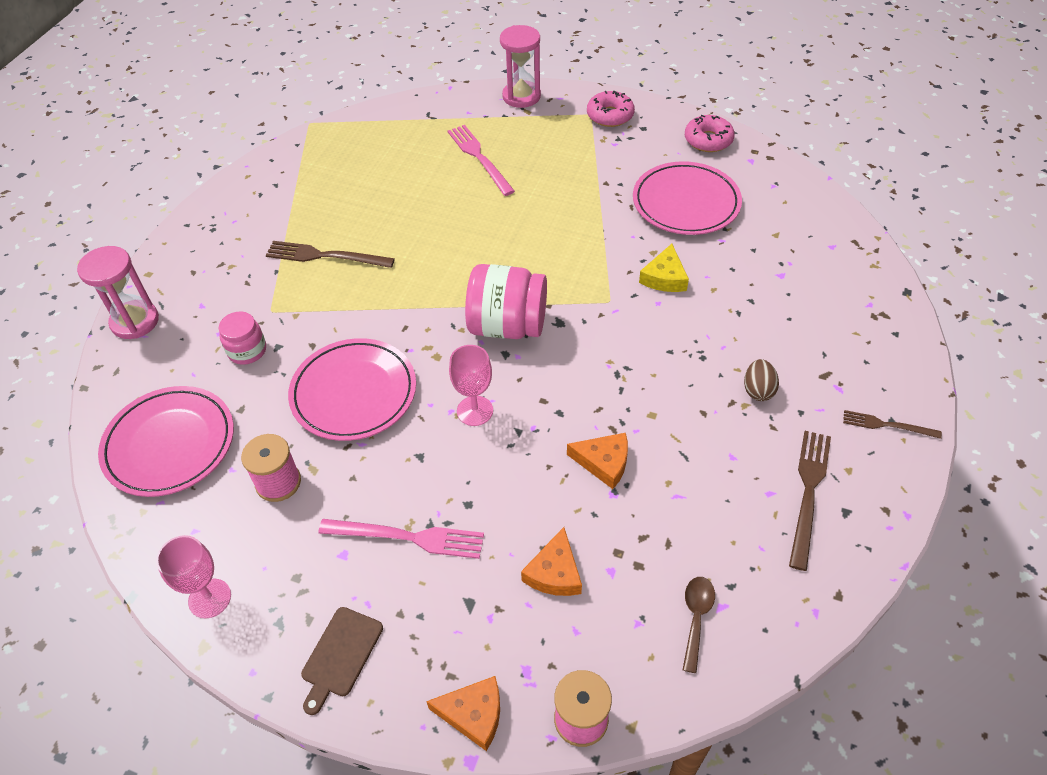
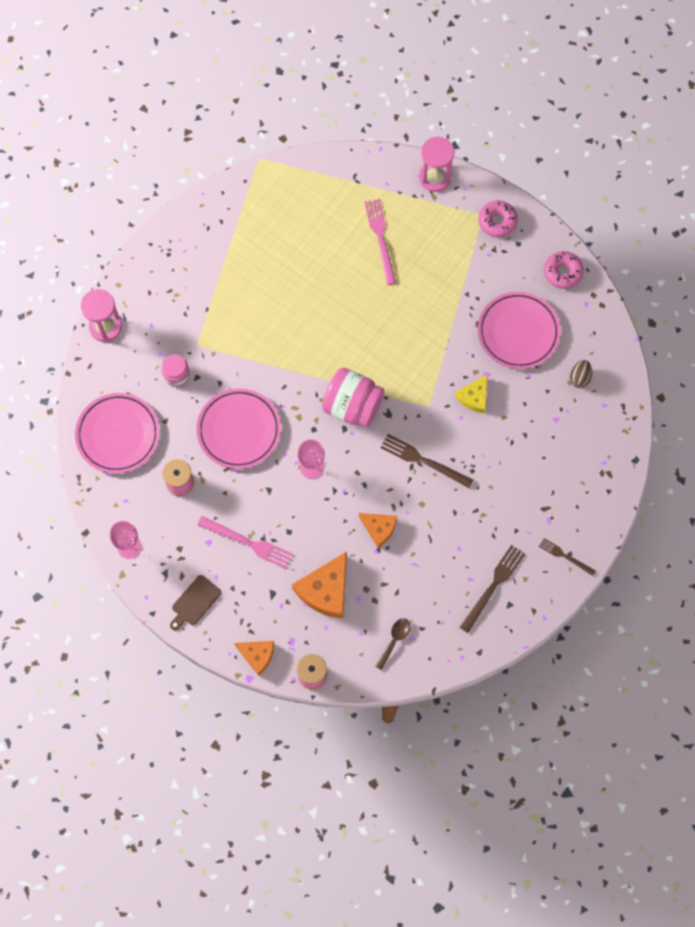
camera: 15 degrees right, 20 degrees up
(325, 256) = (244, 305): brown fork -> brown fork (423, 460)
(554, 572) = (325, 590): orange cheese -> orange cheese, size x1.65
(758, 390) = (496, 506): brown egg -> brown egg (579, 378)

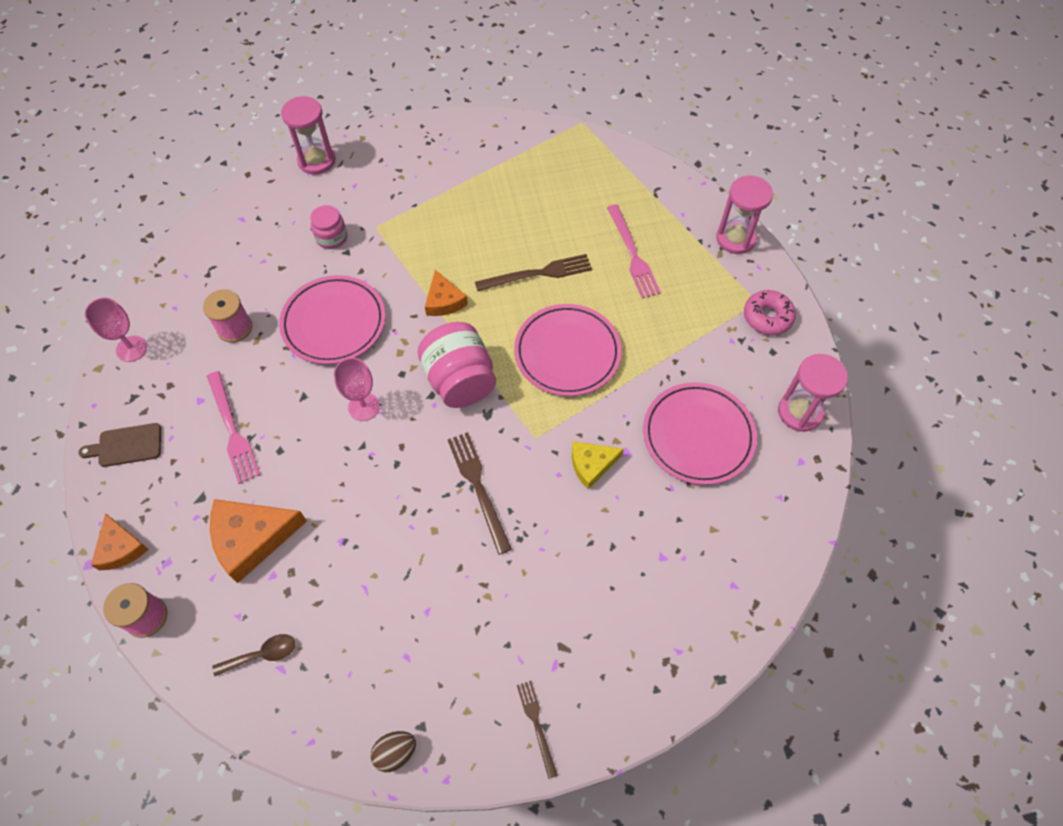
camera: 40 degrees right, 10 degrees down
(118, 434) = (230, 249): pink plate -> pink plate (567, 352)
(379, 528) = (366, 520): orange cheese -> orange cheese (444, 301)
(380, 238) = (632, 254): pink fork -> pink fork turned 135 degrees clockwise
(493, 586) = (424, 688): brown fork -> brown fork (538, 274)
(562, 272) = (800, 412): pink donut -> pink hourglass
(579, 378) = (728, 533): brown egg -> brown egg (395, 752)

